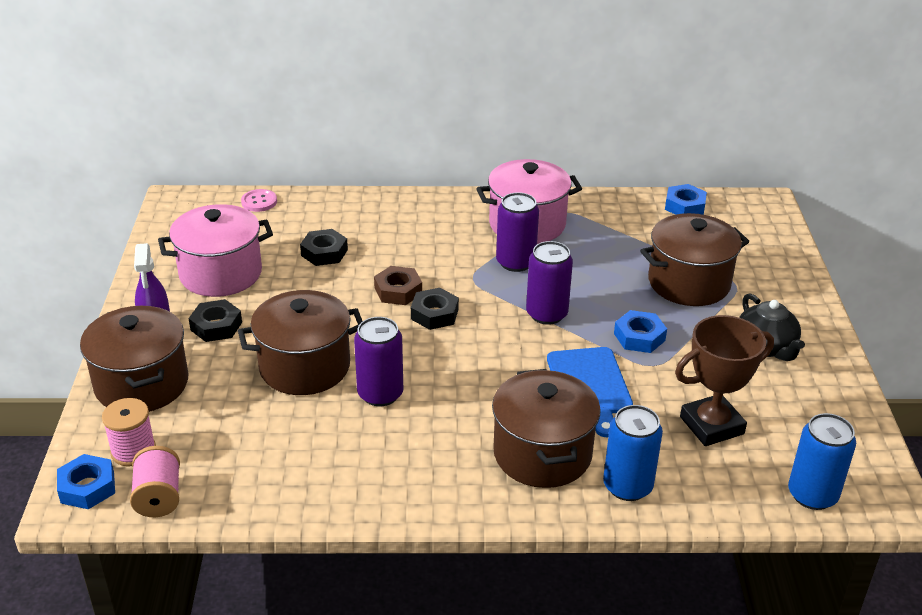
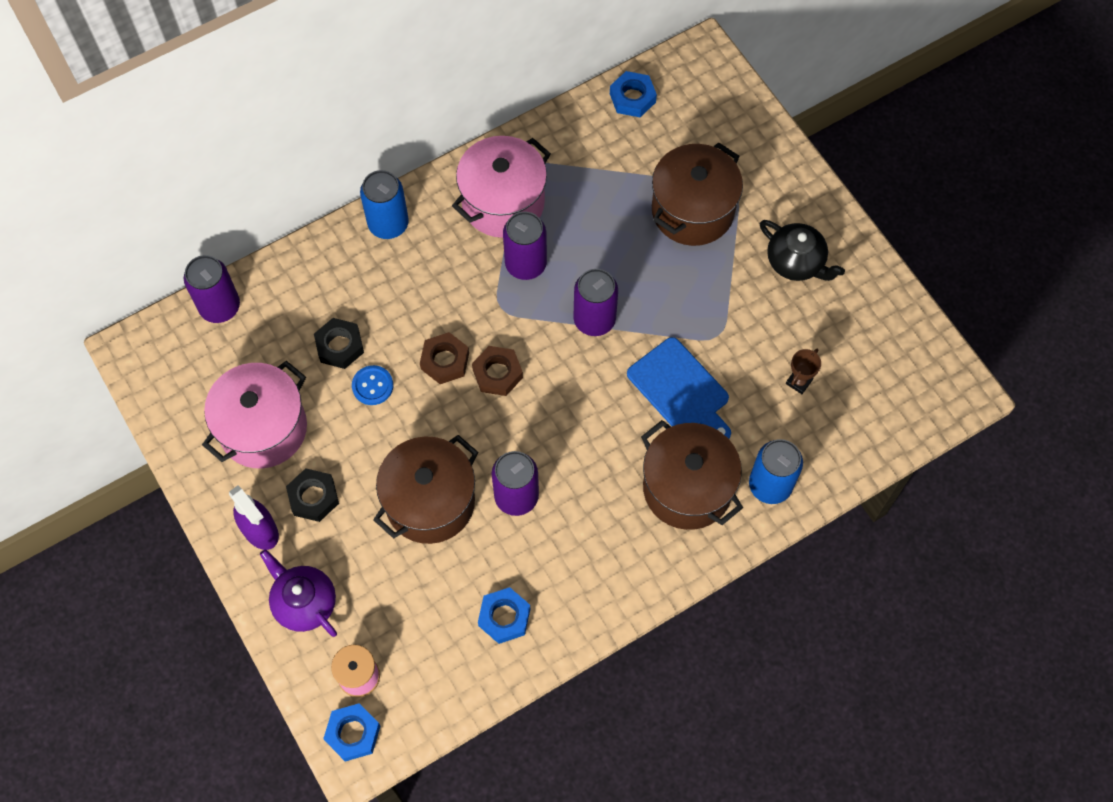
camera: 30 degrees left, 30 degrees up
(142, 384) = (304, 602): brown pot -> purple teapot
(159, 497) = (419, 708): pink spool -> none
(259, 202) = (220, 306): pink button -> purple can
(327, 283) = (372, 386): none -> blue button
(434, 314) = (497, 373): black nut -> brown nut
(639, 337) = (688, 306): blue nut -> blue nut (504, 617)
(711, 425) = (799, 382): brown trophy -> brown trophy, size x0.46
(812, 495) = (906, 416): blue can -> blue can (388, 224)

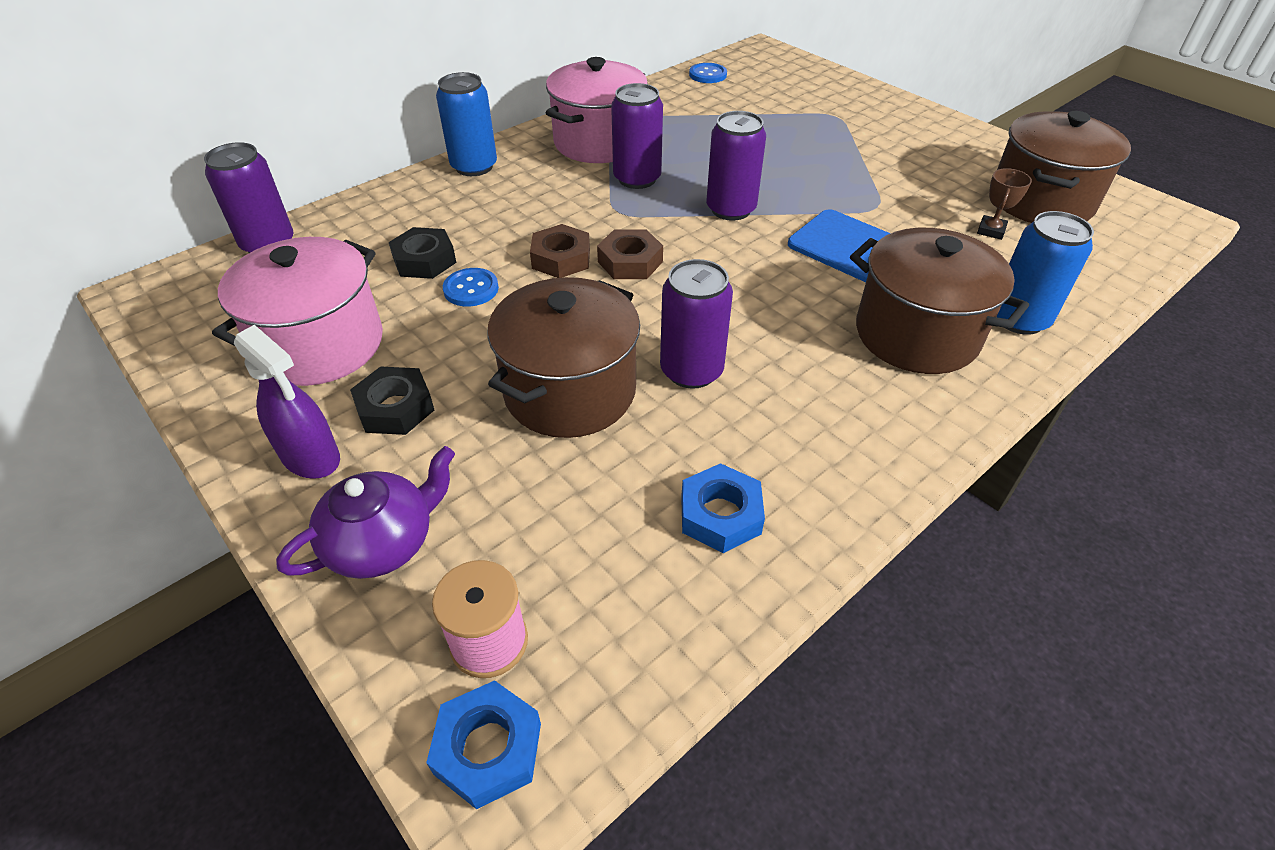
camera: 10 degrees left, 20 degrees down
(304, 602) = (383, 542): purple teapot -> purple teapot turned 105 degrees clockwise
(632, 98) = (707, 75): blue nut -> blue button
(692, 211) = (801, 130): brown pot -> brown pot (1041, 201)
(796, 262) = (928, 151): black teapot -> none

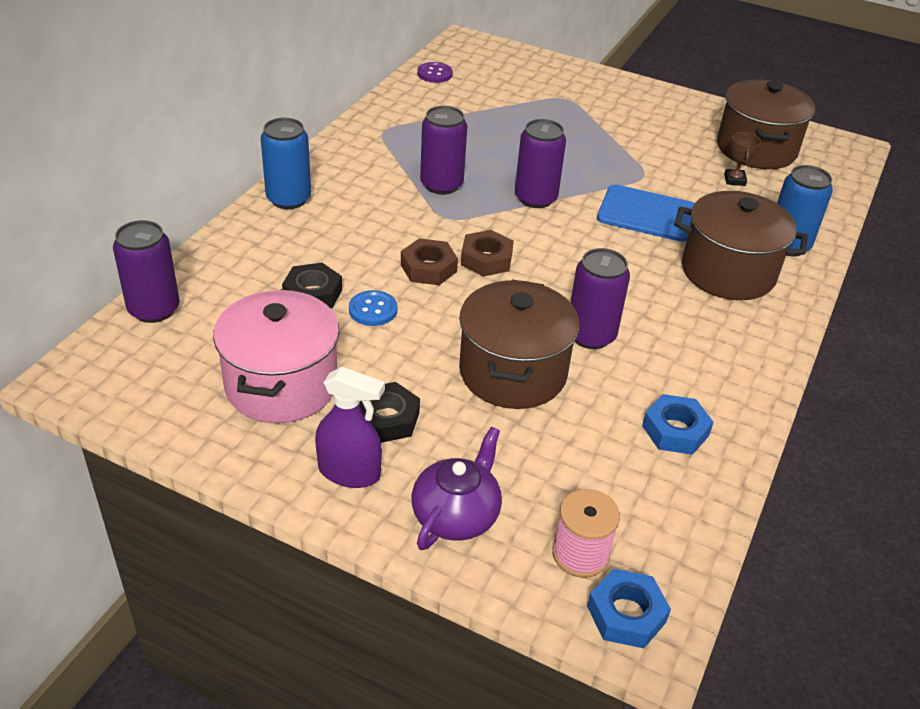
camera: 25 degrees left, 5 degrees down
(599, 142) = (384, 156): pink pot -> none
(707, 75) = (434, 74): blue button -> purple button

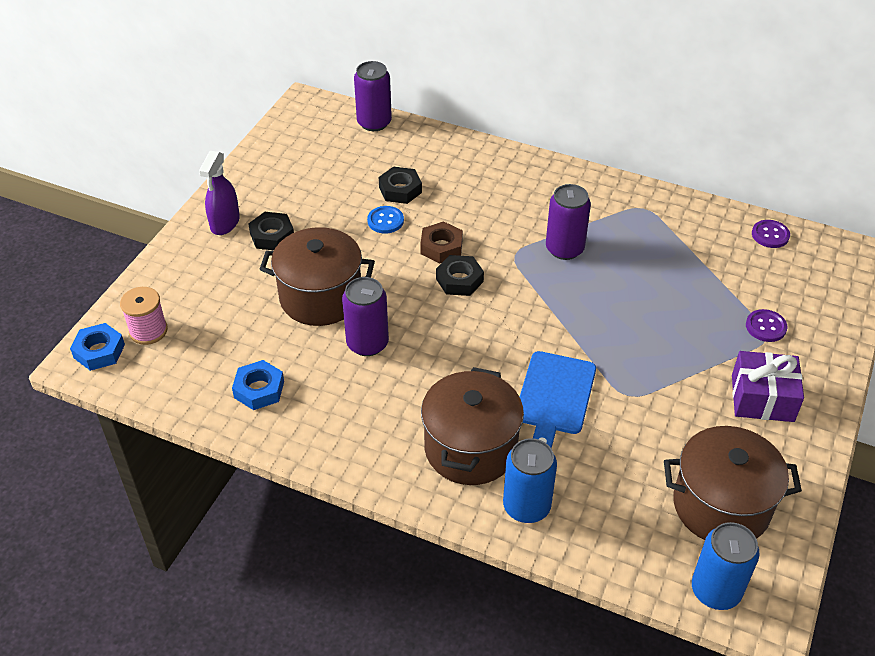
camera: 90 degrees right, 5 degrees up
(281, 385) = (303, 186): pink pot -> none
(288, 199) = (518, 165): blue can -> blue can (715, 590)
(456, 515) = (186, 272): purple teapot -> none
(486, 259) = (459, 280): brown nut -> black nut
(535, 198) = (560, 311): purple can -> none
(554, 96) = (765, 327): none -> purple button
(637, 112) = (762, 398): none -> purple gift
(734, 180) = (643, 475): brown trophy -> none

